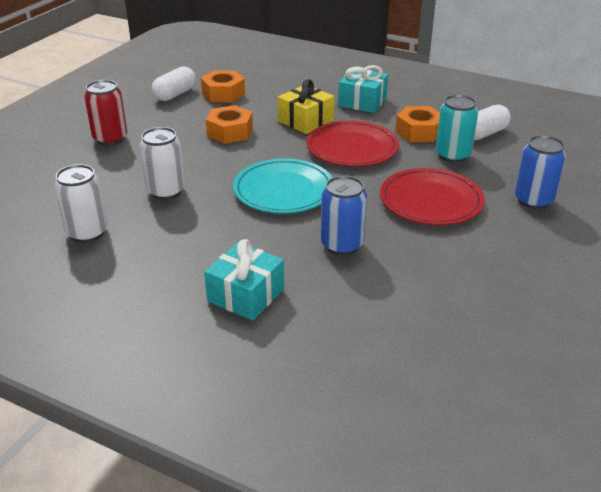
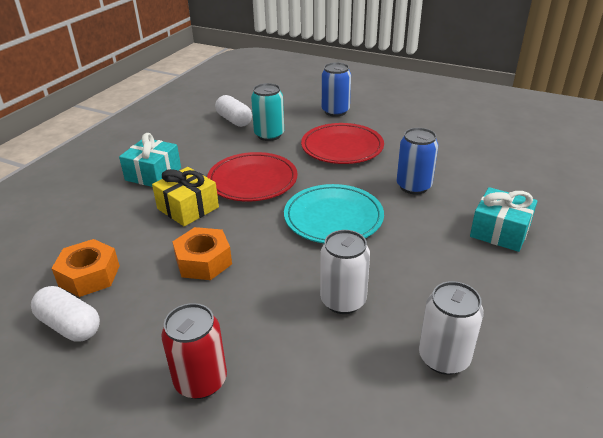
camera: 90 degrees left, 0 degrees up
(419, 132) = (226, 147): orange nut -> none

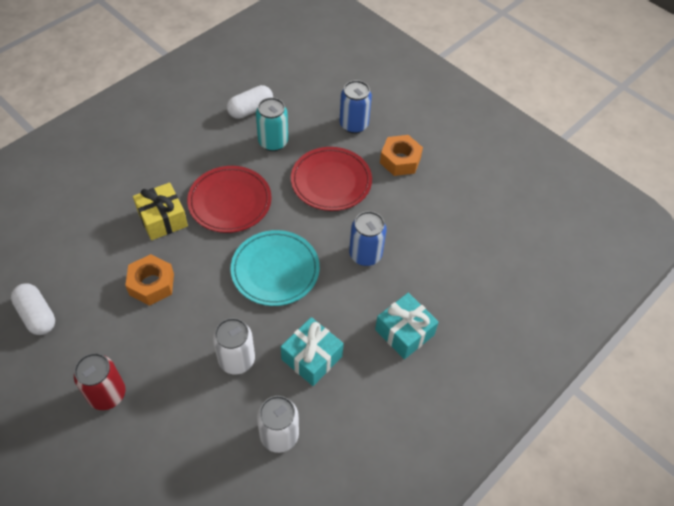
camera: 15 degrees right, 20 degrees up
(89, 275) = (63, 270): orange nut -> orange nut (400, 160)
(153, 174) = (150, 166): turquoise gift -> turquoise gift (312, 357)
(234, 120) = (250, 110): white capsule -> white capsule turned 75 degrees clockwise

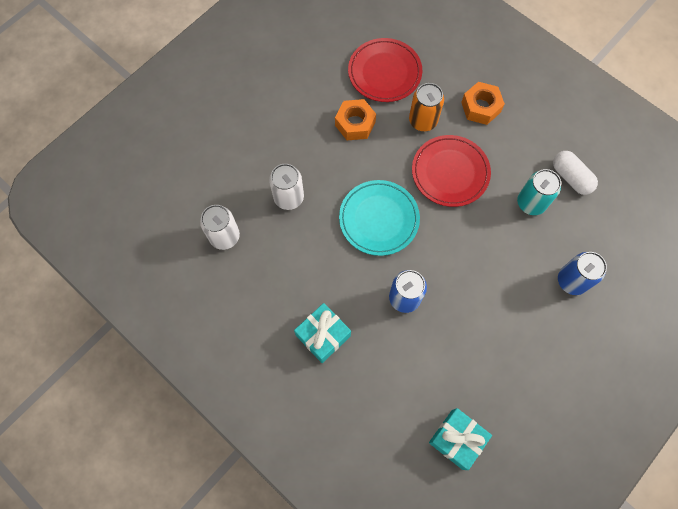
camera: 90 degrees right, 15 degrees up
(37, 315) = (320, 50): white capsule -> none
(107, 394) = (256, 111): red can -> none
(162, 219) = (423, 121): yellow gift -> orange can
(312, 357) = (293, 256): turquoise gift -> turquoise gift (457, 439)
(331, 181) = (489, 262): red plate -> red plate (384, 72)
(400, 160) = (530, 331): orange nut -> orange nut (481, 107)

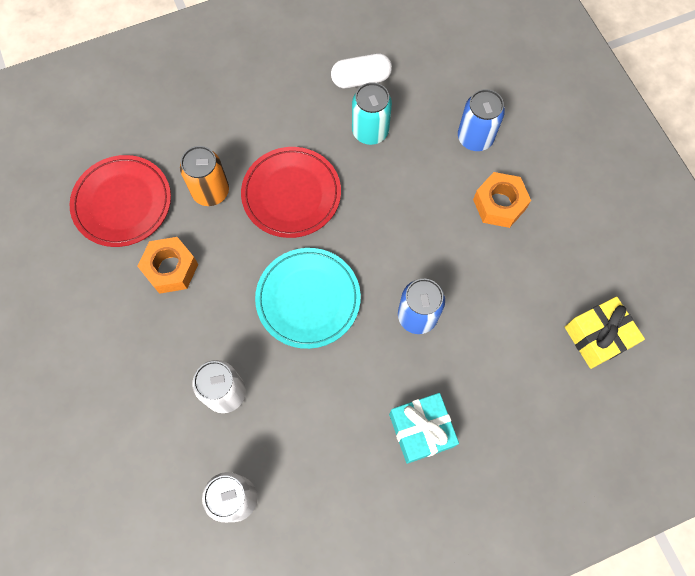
camera: 65 degrees left, 0 degrees up
(457, 439) = (597, 337): turquoise gift -> yellow gift
(481, 107) = (229, 123): orange nut -> orange nut (499, 204)

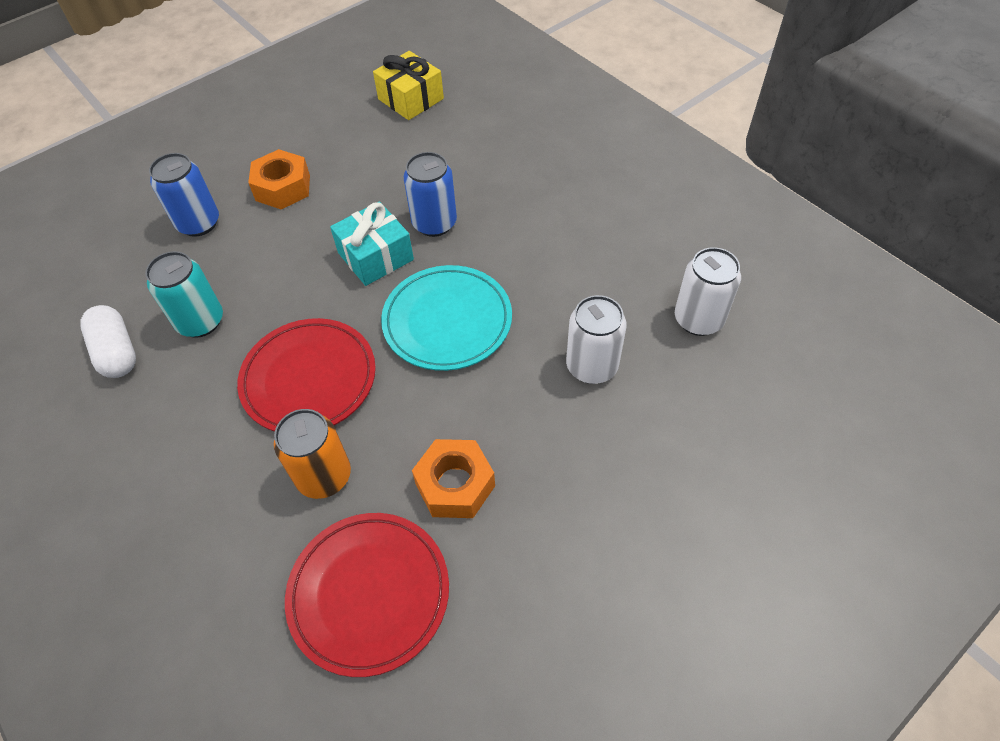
camera: 105 degrees left, 15 degrees down
(421, 430) = (553, 194): turquoise gift -> turquoise gift (375, 256)

